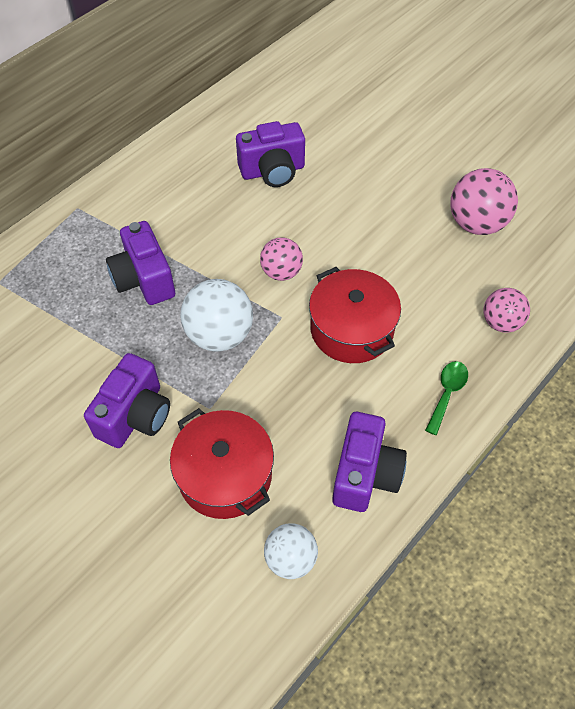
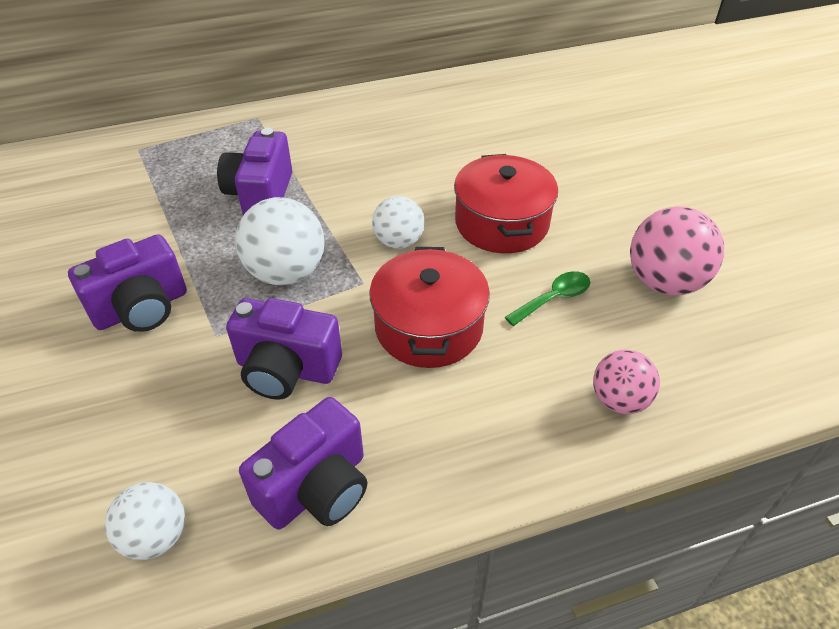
camera: 30 degrees right, 10 degrees down
(225, 475) = (170, 408): red pot -> red pot (501, 223)
(272, 171) = (466, 151): purple camera -> purple camera (286, 369)
(281, 272) = (398, 241): pink ball -> white ball
(447, 393) = (488, 447): green spoon -> green spoon (554, 298)

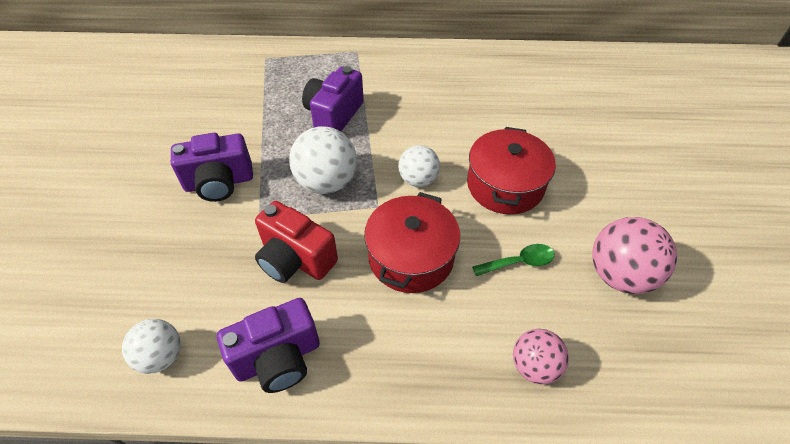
camera: 20 degrees right, 5 degrees up
(286, 369) = (295, 259): purple camera -> red camera

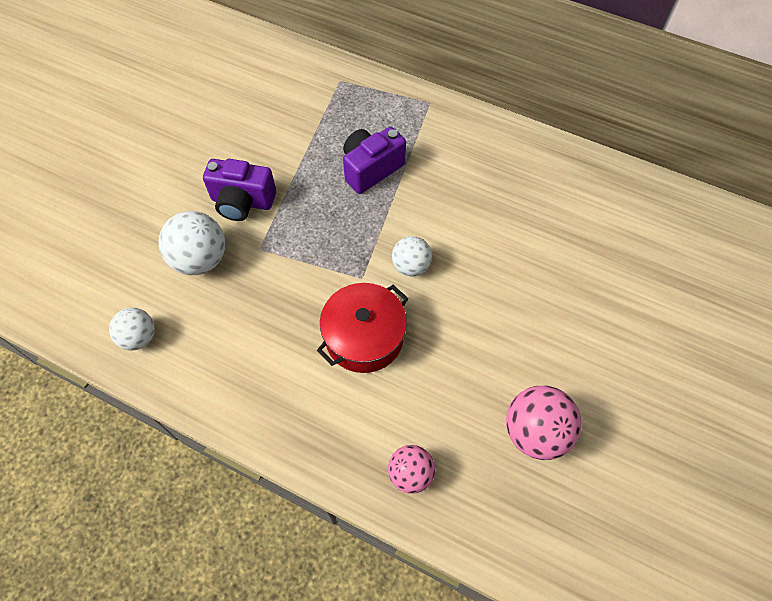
camera: 25 degrees right, 10 degrees up
(278, 358) = (219, 377): purple camera -> none
(295, 259) = (270, 299): red camera -> none
(326, 182) = (330, 237): white ball -> white ball (200, 259)
(505, 185) = (487, 303): red pot -> none
(519, 262) = (453, 381): green spoon -> none

